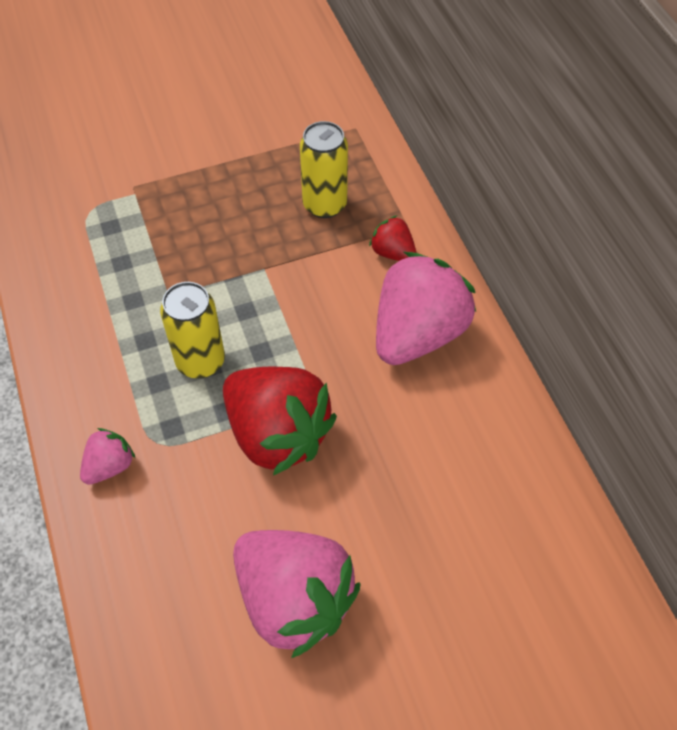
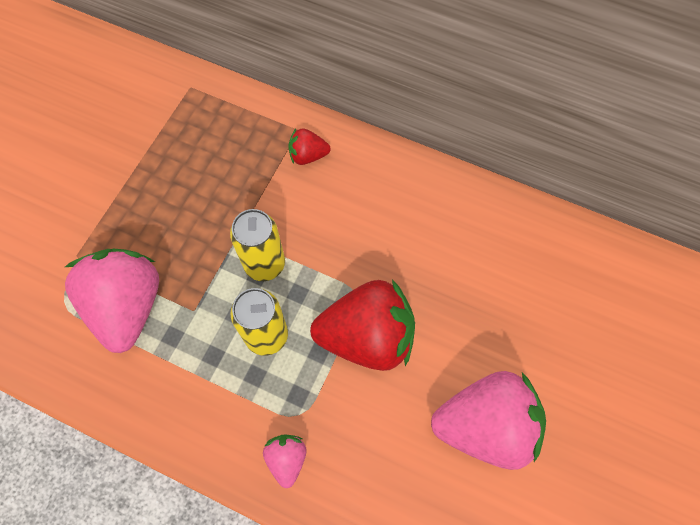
camera: 45 degrees left, 10 degrees up
(324, 204) = (229, 158): yellow can -> yellow can (264, 264)
(417, 333) = (379, 196): pink strawberry -> pink strawberry (128, 306)

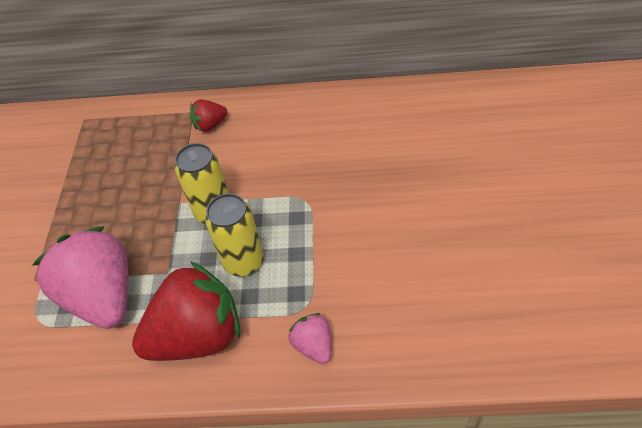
camera: 20 degrees left, 15 degrees down
(367, 337) = (330, 224): red strawberry -> red strawberry (198, 335)
(485, 425) = (464, 242): pink strawberry -> none

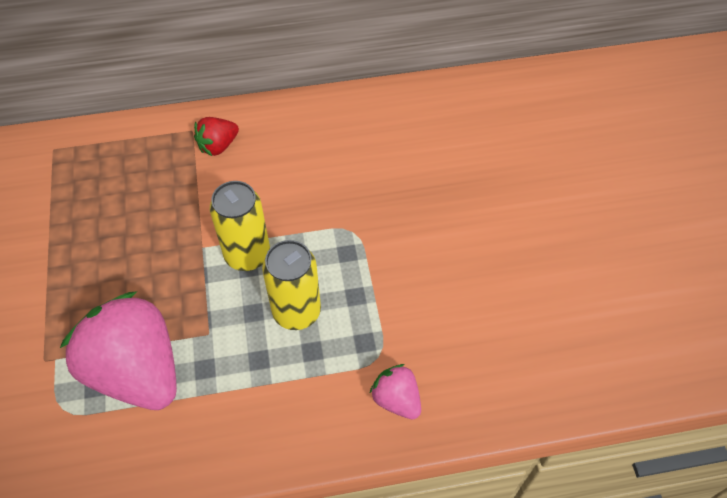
camera: 15 degrees left, 5 degrees up
(198, 335) = (262, 404): red strawberry -> none

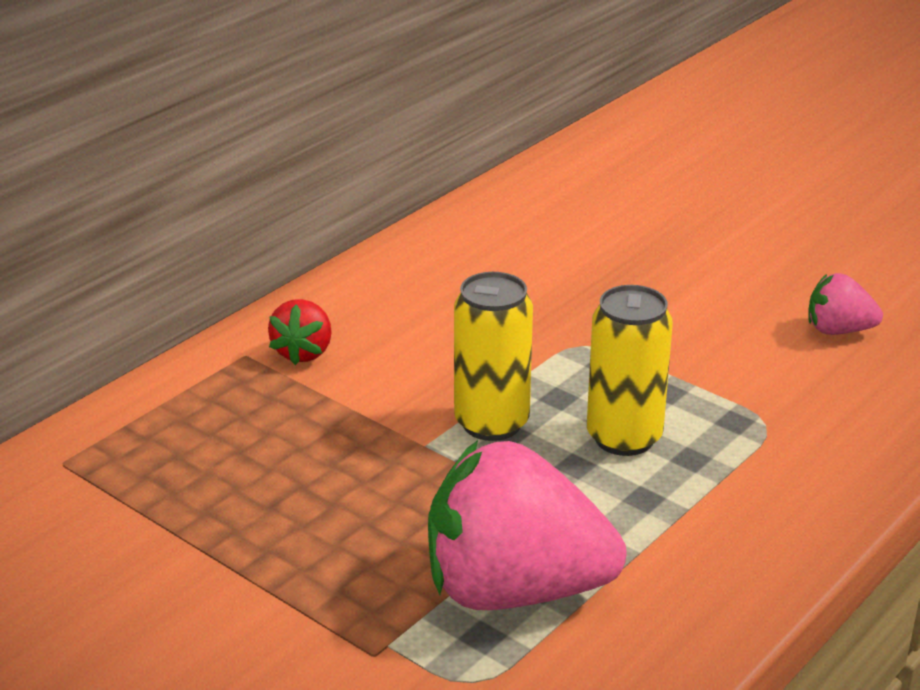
camera: 40 degrees left, 25 degrees down
(396, 399) = (835, 444): pink strawberry -> pink strawberry (838, 330)

